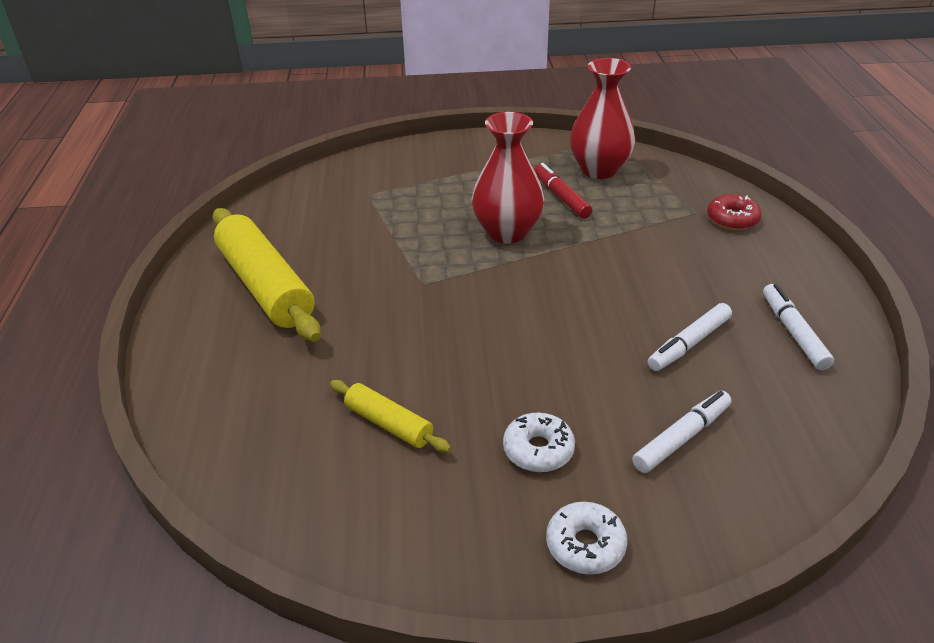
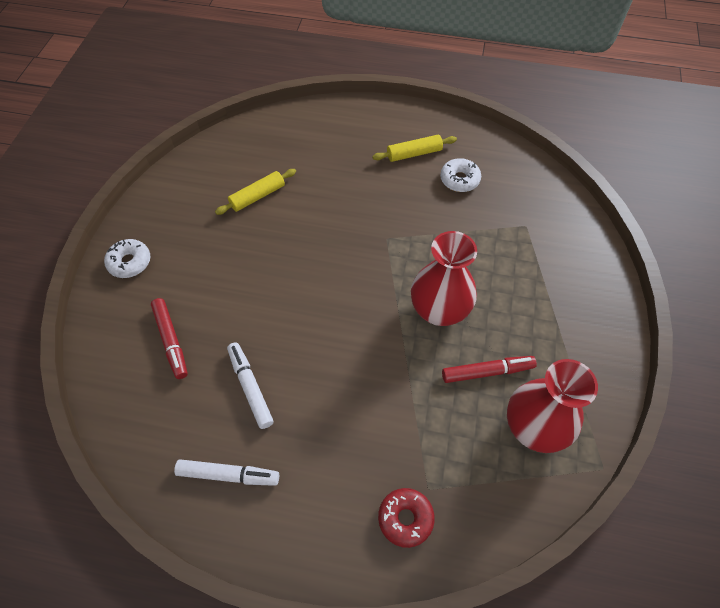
camera: 105 degrees right, 20 degrees up
(266, 286) = (414, 153): yellow rolling pin -> yellow rolling pin, size x0.51
(538, 450) = (202, 261): white donut -> white donut (459, 180)
(681, 437) = (171, 341): white marker -> red marker

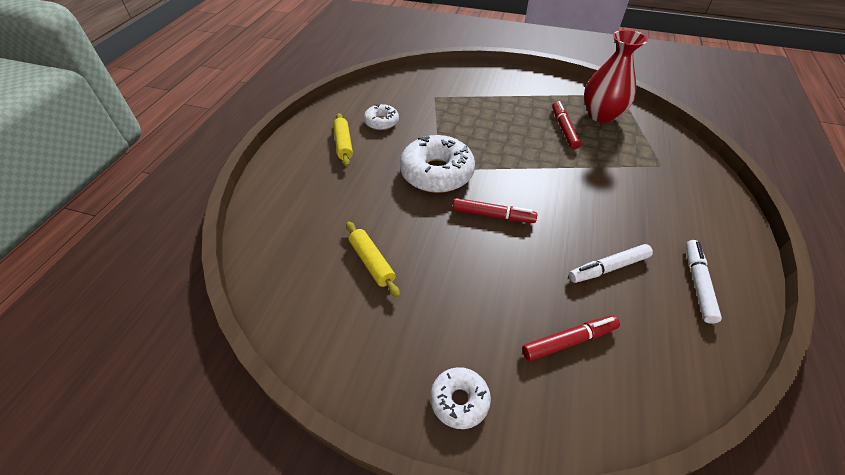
camera: 85 degrees left, 10 degrees down
(319, 286) = (493, 215): none -> red marker
(379, 235) = (437, 173): none -> white donut
(405, 518) = (687, 178): red donut -> none
(439, 310) = (514, 146): red vase -> none

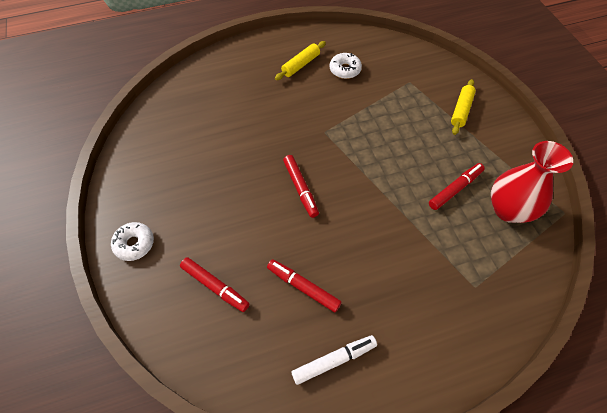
camera: 55 degrees right, 10 degrees up
(372, 262) = (205, 145): yellow rolling pin -> yellow rolling pin (461, 110)
(437, 173) = (317, 132): white donut -> none
(608, 268) = (303, 287): white marker -> red marker

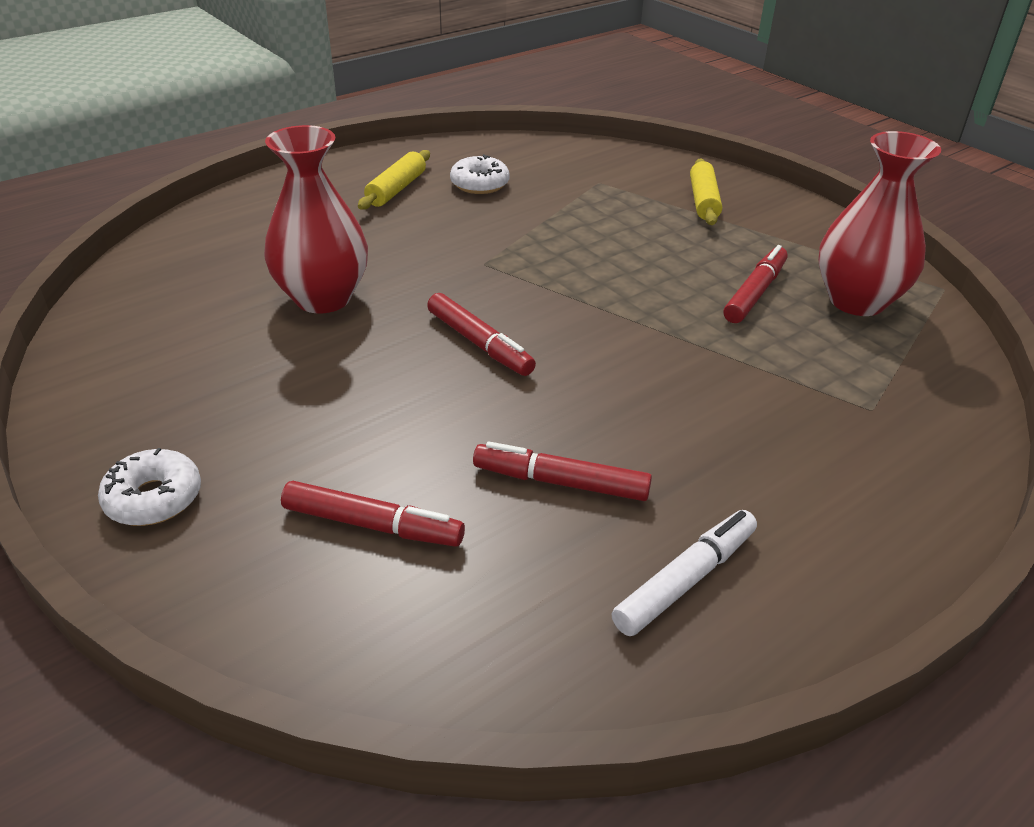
camera: 20 degrees left, 20 degrees down
(239, 138) = (323, 298): none -> red vase

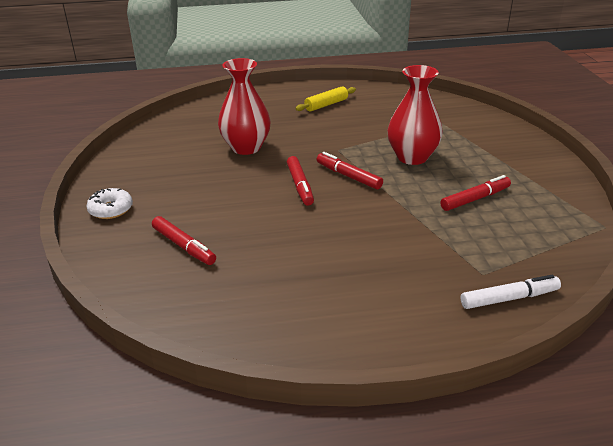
camera: 30 degrees right, 5 degrees down
(479, 184) = (372, 110): white donut -> none
(561, 482) = (280, 255): red marker -> red marker (348, 176)
(685, 580) = (298, 314): white marker -> white marker (509, 298)
(703, 201) = (495, 145): yellow rolling pin -> none
(856, 301) = (536, 218): red vase -> red vase (412, 157)

